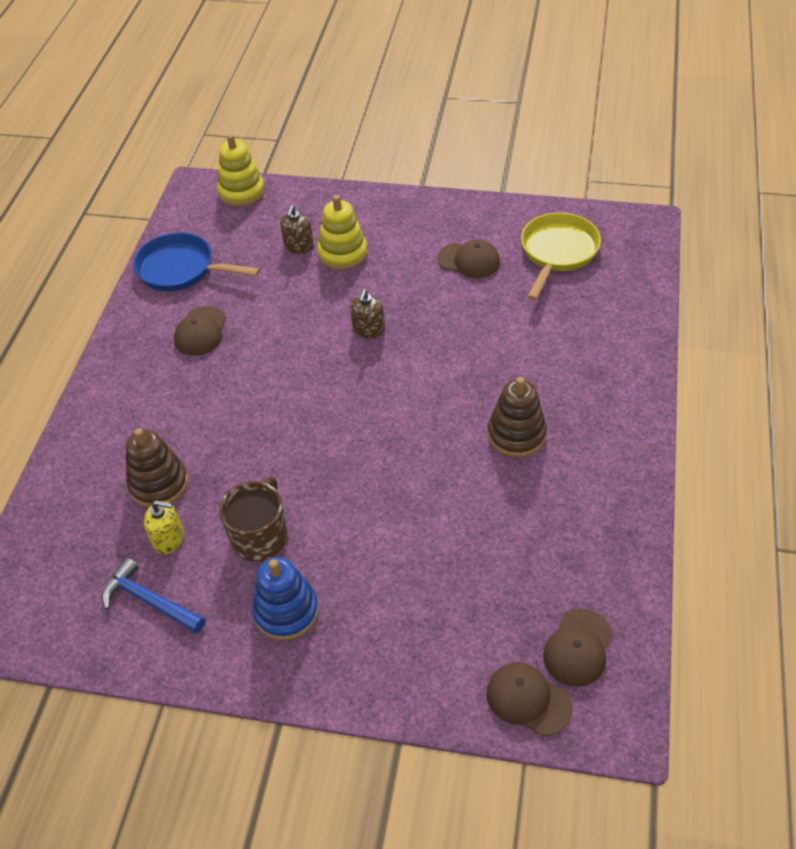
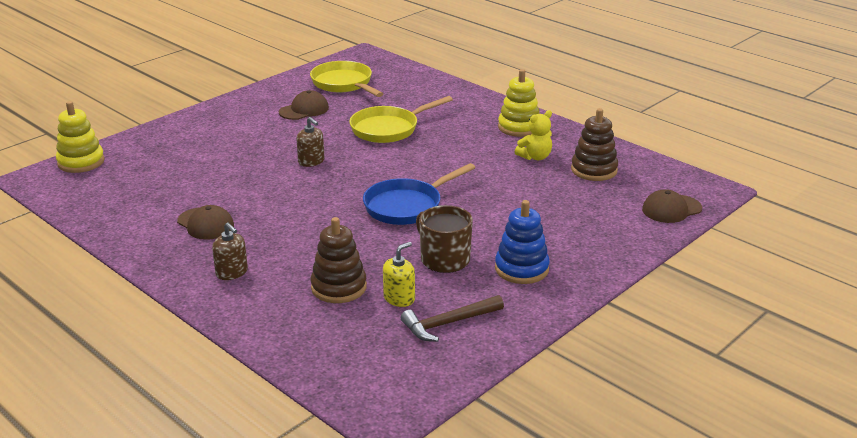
camera: 60 degrees left, 20 degrees down
(149, 601) = (448, 323): blue hammer -> brown hammer
(181, 269) = (121, 212): blue pan -> blue pan (407, 206)
(298, 246) = (184, 159): brown soap dispenser -> brown soap dispenser (232, 272)
(343, 254) = (221, 146): yellow stacking toy -> yellow stacking toy (519, 127)
(490, 345) = (388, 129): none -> yellow pan
(516, 435) = (474, 146): brown stacking toy -> brown stacking toy (594, 170)
(541, 502) = (535, 157): none -> yellow teddy bear
(578, 648) = (650, 183): brown cap -> none

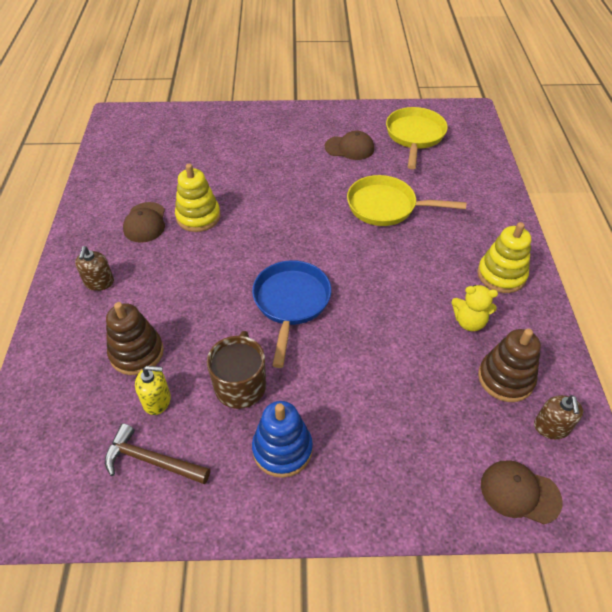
camera: 45 degrees right, 20 degrees up
(81, 162) = (154, 116): yellow stacking toy -> yellow stacking toy (198, 217)
(311, 161) = (286, 206): brown soap dispenser -> brown soap dispenser (551, 427)
(407, 206) = (291, 303): blue pan -> blue pan turned 90 degrees clockwise

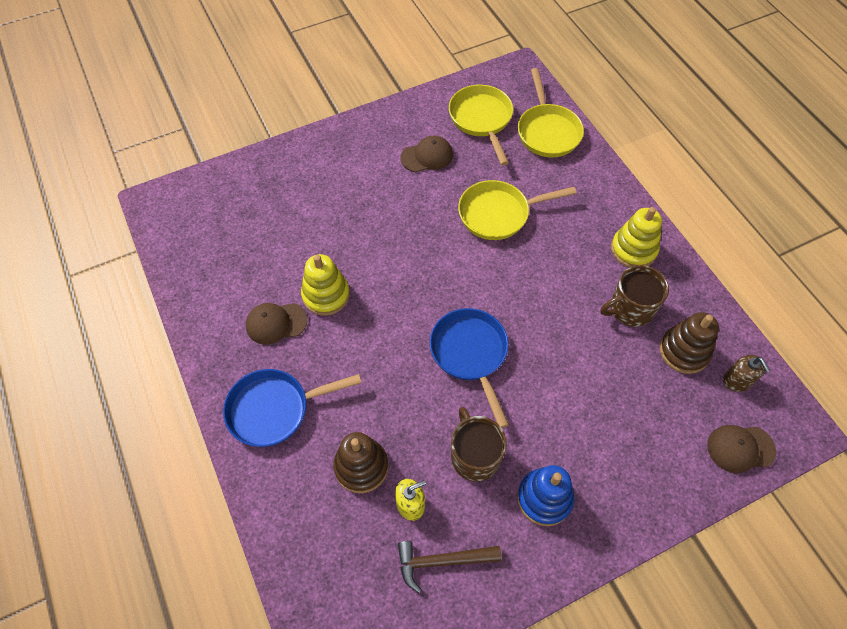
camera: 25 degrees left, 10 degrees up
(99, 282) = (274, 409): brown soap dispenser -> blue pan
(145, 222) = (276, 323): brown cap -> brown cap turned 105 degrees clockwise
(469, 322) = (630, 309): yellow teddy bear -> brown mug
(470, 161) = (547, 131): none -> yellow pan

